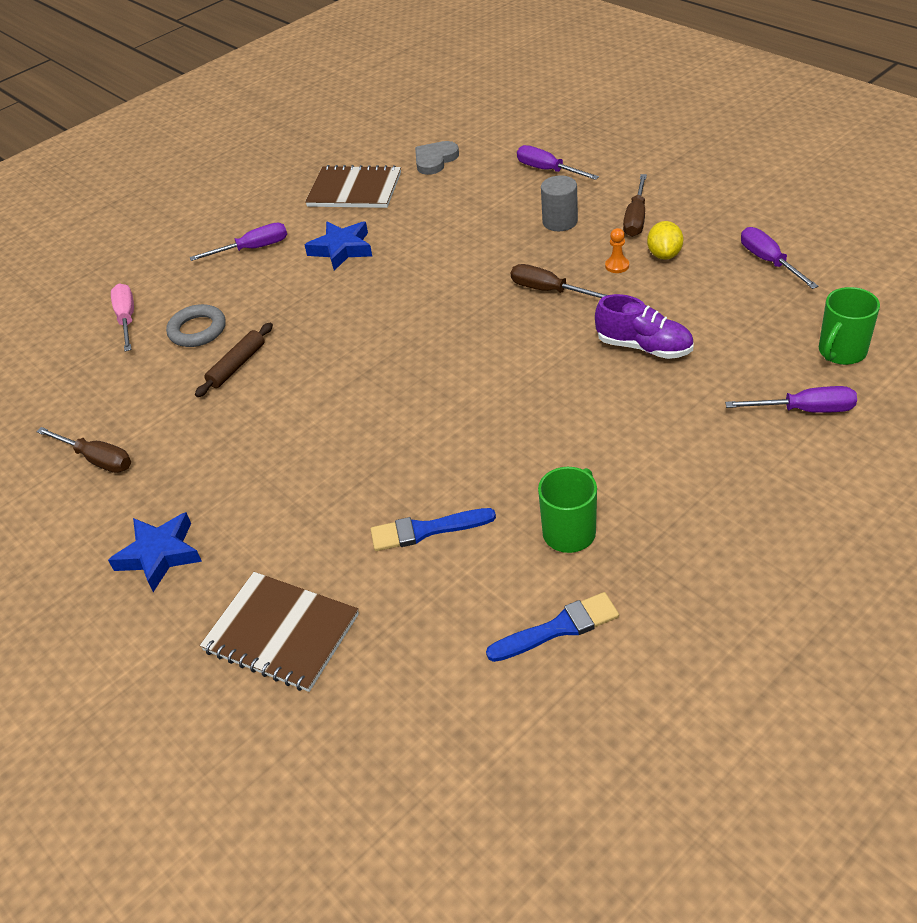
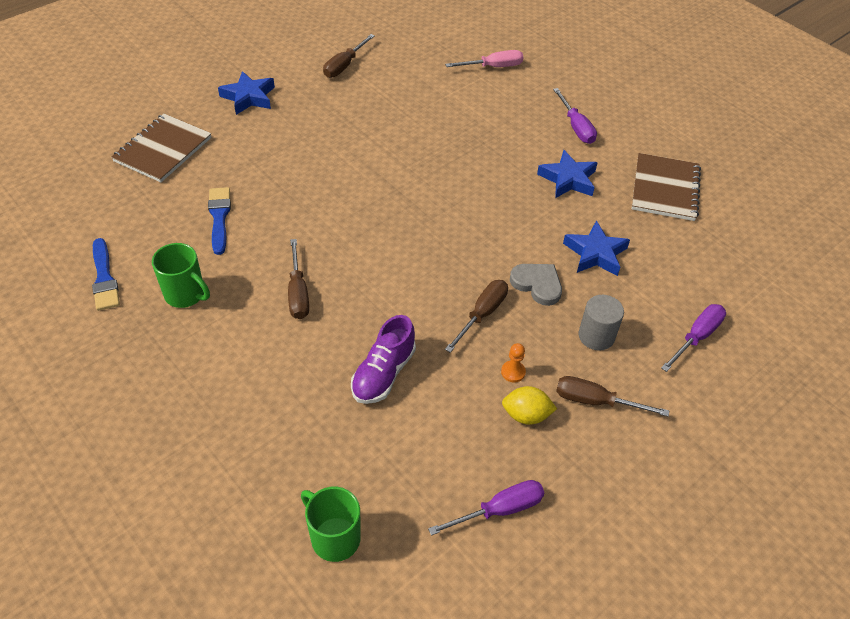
camera: 85 degrees right, 5 degrees up
(197, 330) = (471, 102): grey ring -> none
(237, 365) = (424, 123): brown rolling pin -> none
(435, 160) = (718, 248): grey heart -> grey heart (537, 284)
(452, 227) = (595, 253): none -> blue star
(546, 429) = (298, 293): none -> brown screwdriver
(805, 410) = (262, 482): purple screwdriver -> none

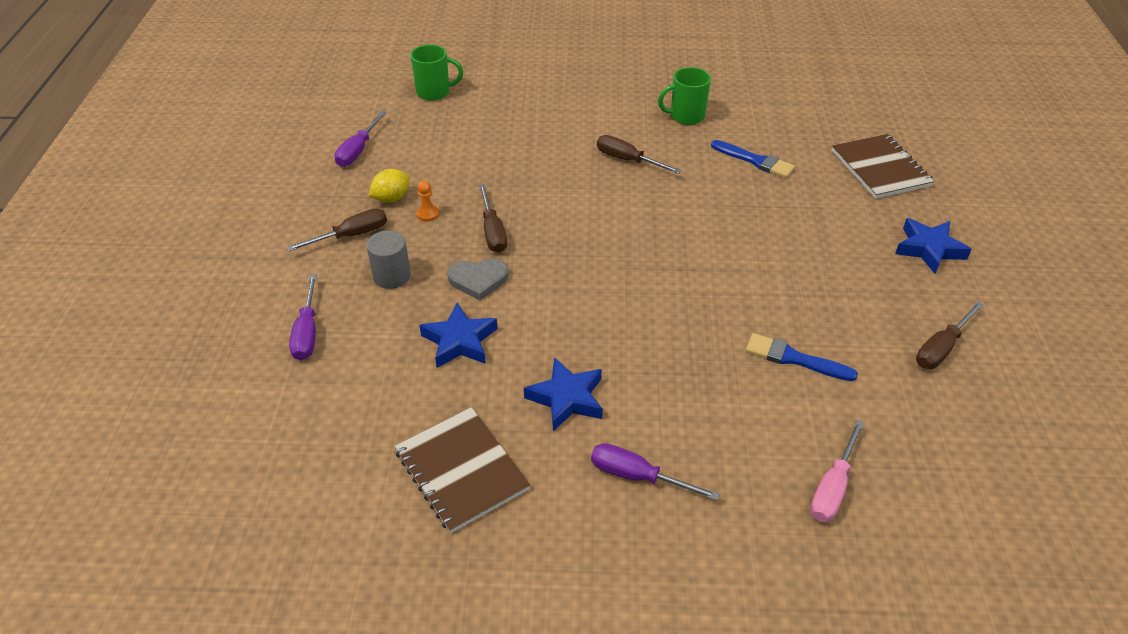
camera: 135 degrees right, 5 degrees down
(104, 278) = (741, 93): blue brush -> blue brush (794, 358)
(344, 65) = (941, 348): brown screwdriver -> brown screwdriver turned 120 degrees counterclockwise
(383, 374) = (509, 160): purple shoe -> none

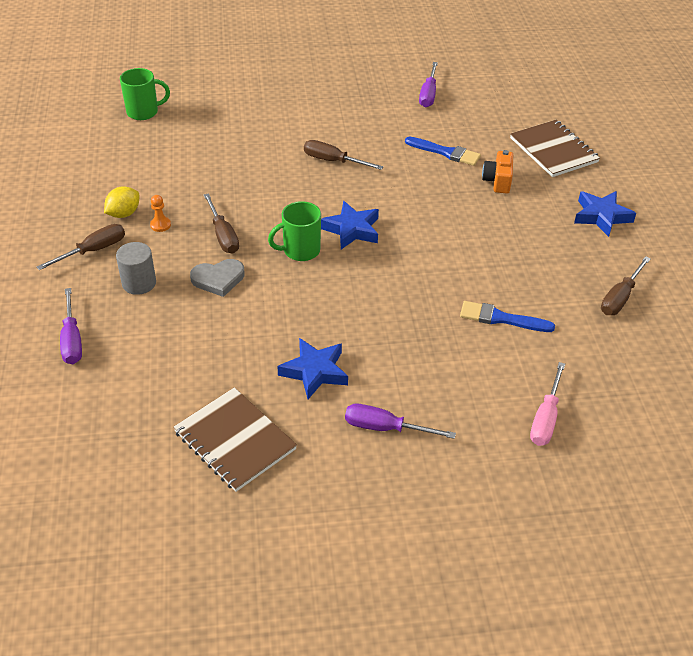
camera: 10 degrees left, 0 degrees up
(358, 150) = (83, 172): purple screwdriver -> purple screwdriver (428, 94)
(459, 341) = (212, 333): blue star -> blue star (351, 229)
(686, 116) = (378, 117): green mug -> green mug (300, 251)
(811, 198) = (498, 181): none -> orange camera

